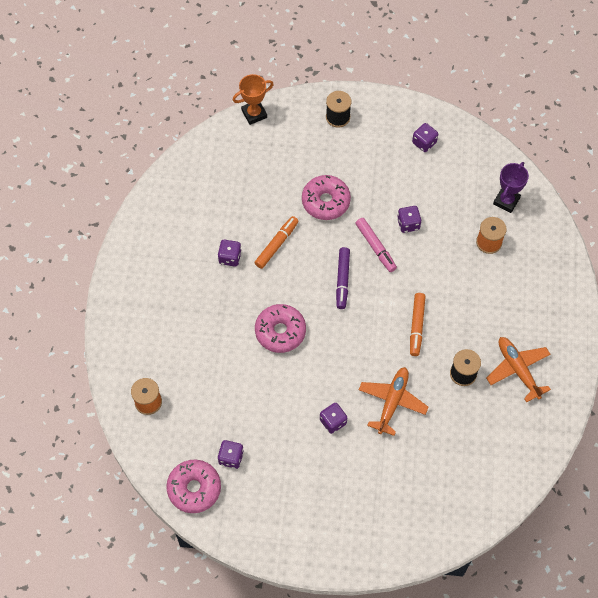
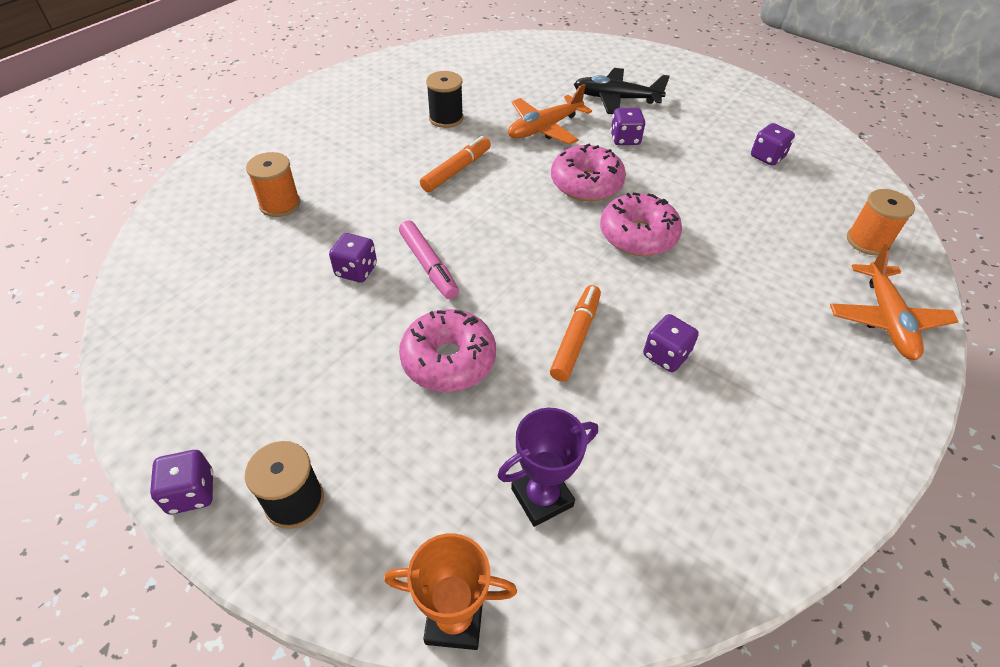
camera: 150 degrees left, 15 degrees down
(194, 488) = (824, 151): pink donut -> pink donut (586, 183)
(276, 244) = (575, 337): orange marker -> orange marker turned 135 degrees clockwise
(342, 280) = (509, 250): purple marker -> none
(364, 469) = (615, 99): none -> black plane
(375, 247) = (428, 265): pink marker -> pink marker turned 150 degrees clockwise
(424, 143) = (206, 367): purple dice -> purple dice (191, 492)
(506, 201) = (200, 234): purple trophy -> purple trophy (542, 497)
(517, 369) = (387, 100): orange plane -> orange plane (886, 320)

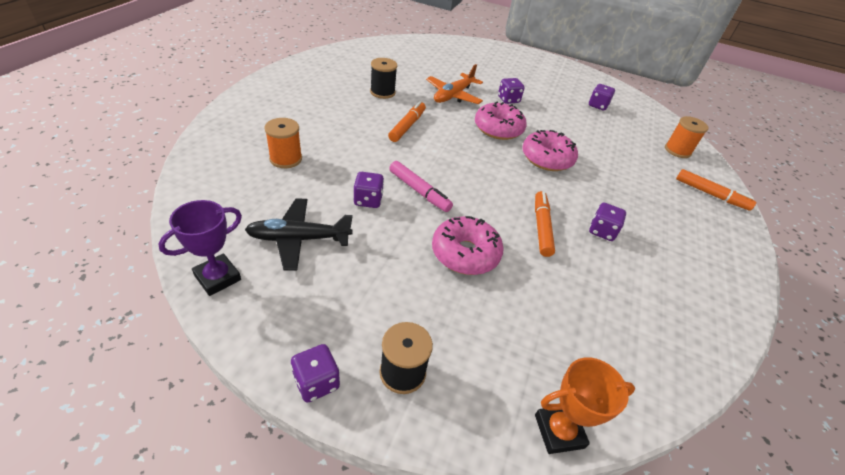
camera: 20 degrees left, 5 degrees down
(542, 497) = (573, 335): purple trophy -> purple trophy (218, 277)
(615, 99) = (490, 75): black plane -> black plane (298, 239)
(886, 320) = (711, 194): orange plane -> orange marker

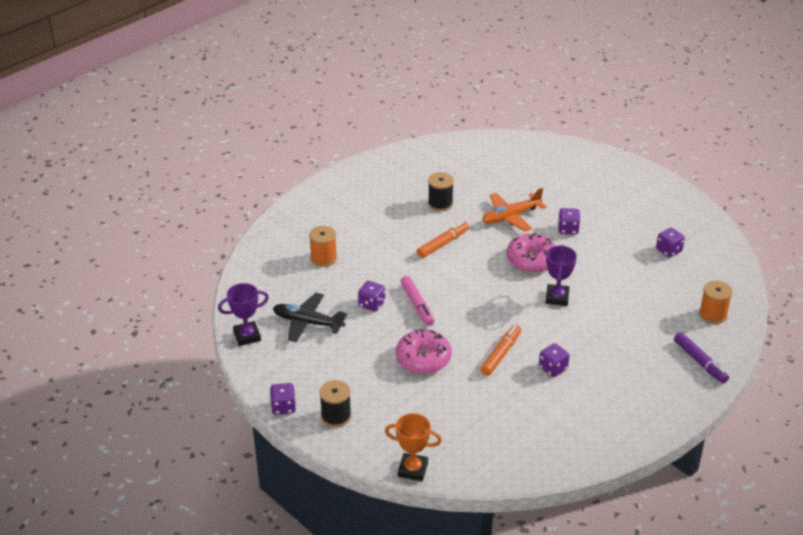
camera: 30 degrees right, 5 degrees down
(547, 158) = (557, 297): pink donut -> purple trophy
(711, 194) = (700, 362): orange marker -> purple marker

